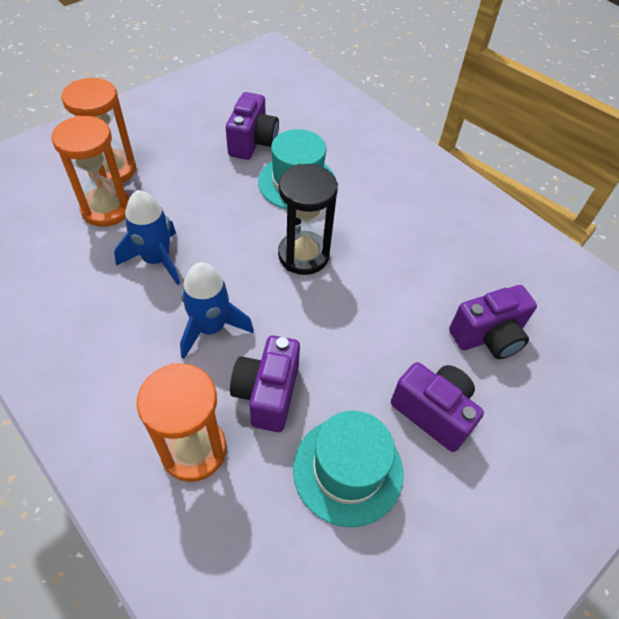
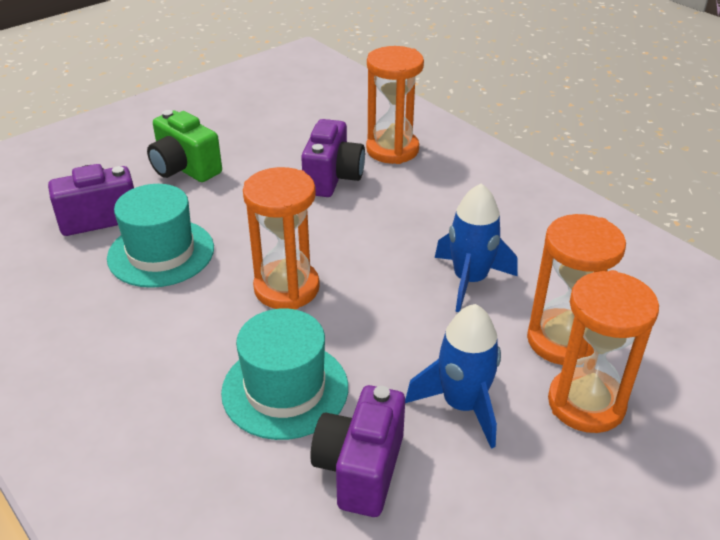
camera: 175 degrees left, 15 degrees down
(211, 328) = (392, 221): blue rocket -> blue rocket (462, 405)
(303, 255) = (286, 288): black hourglass -> orange hourglass
(348, 470) = (269, 141): turquoise hat -> turquoise hat (161, 253)
(433, 412) = (185, 169): purple camera -> green camera

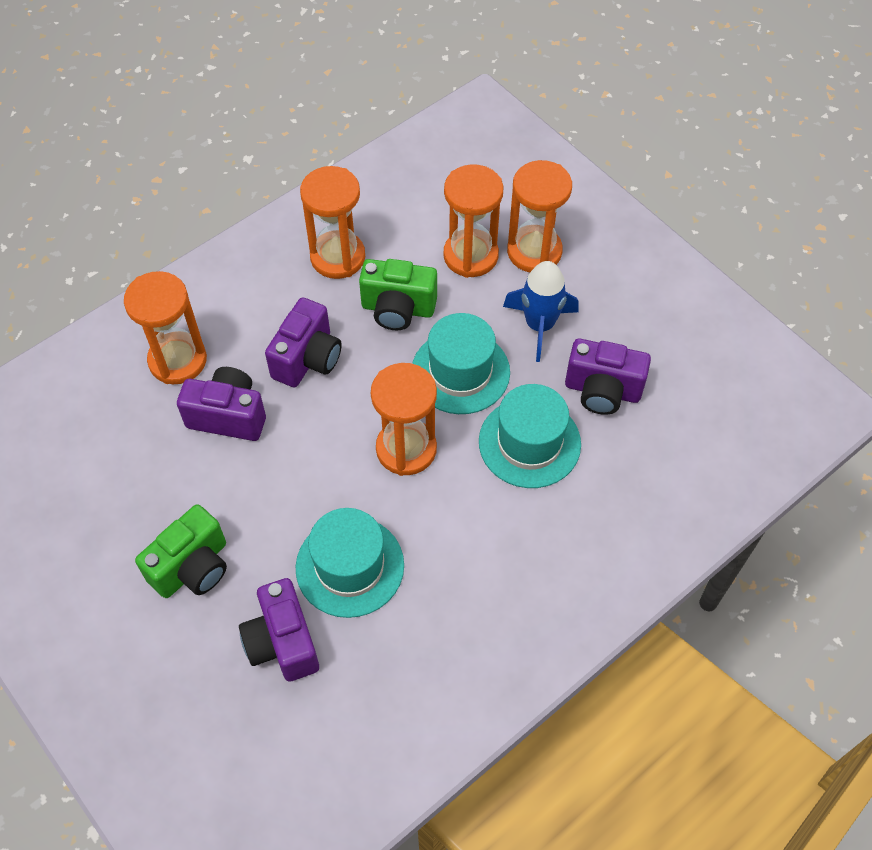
camera: 90 degrees left, 20 degrees up
(386, 330) = (460, 372): none -> turquoise hat
(398, 220) = (307, 359): none -> purple camera
(470, 280) = (398, 309): blue rocket -> green camera
(532, 236) = (338, 257): none -> orange hourglass

